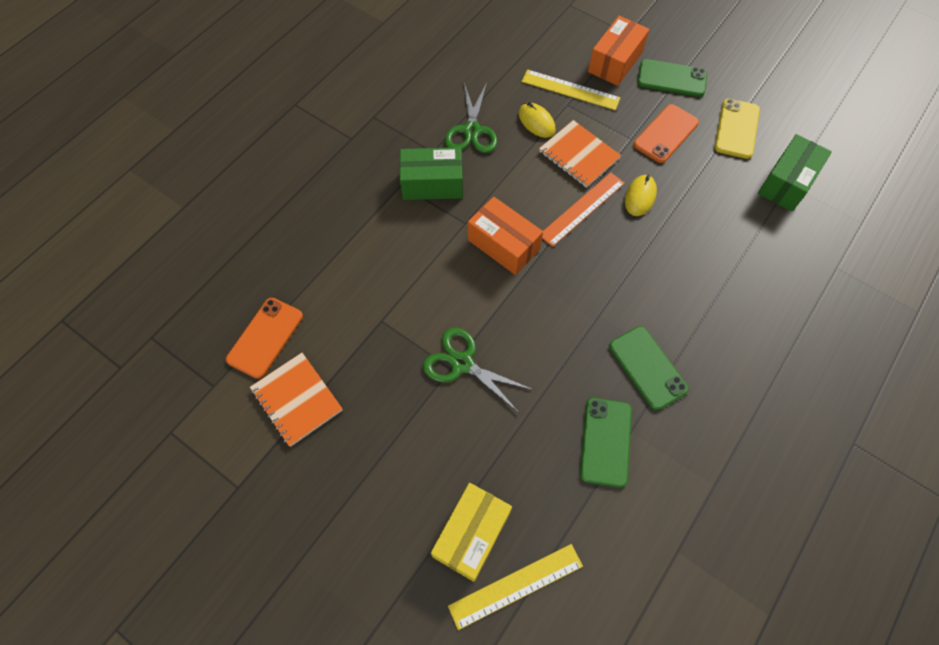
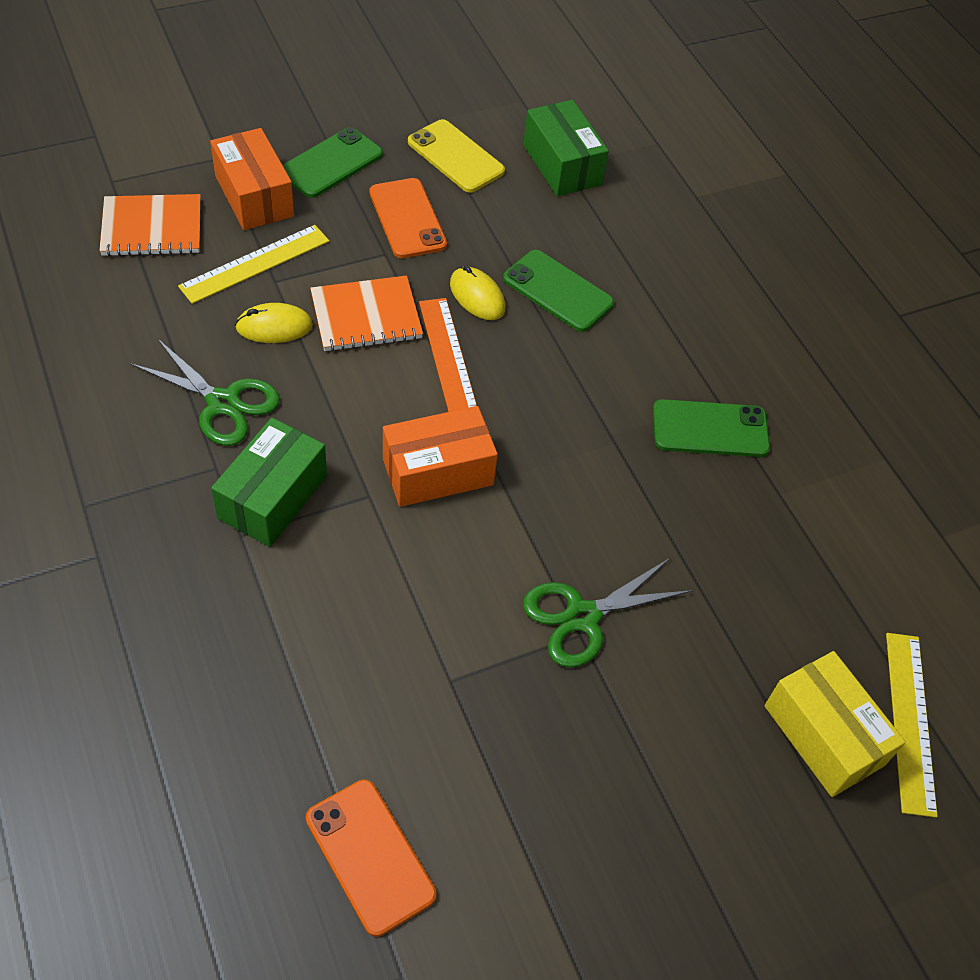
camera: 65 degrees left, 10 degrees down
(297, 400) = (506, 859): orange notebook -> orange notebook (152, 228)
(605, 442) = (779, 525): green phone -> green phone (557, 291)

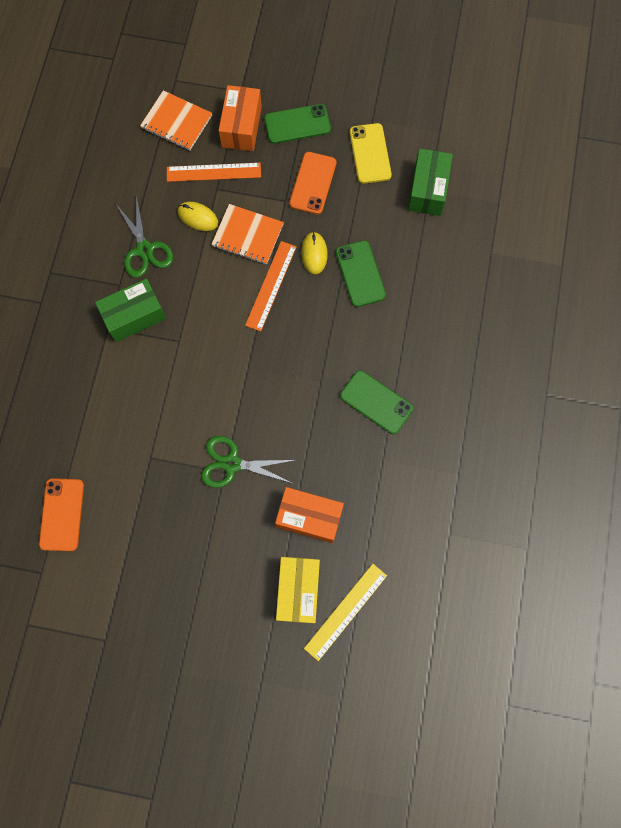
camera: 40 degrees right, 20 degrees up
(255, 263) = (213, 172): yellow ruler -> orange ruler
(438, 472) = (220, 347): orange box -> orange box (309, 517)

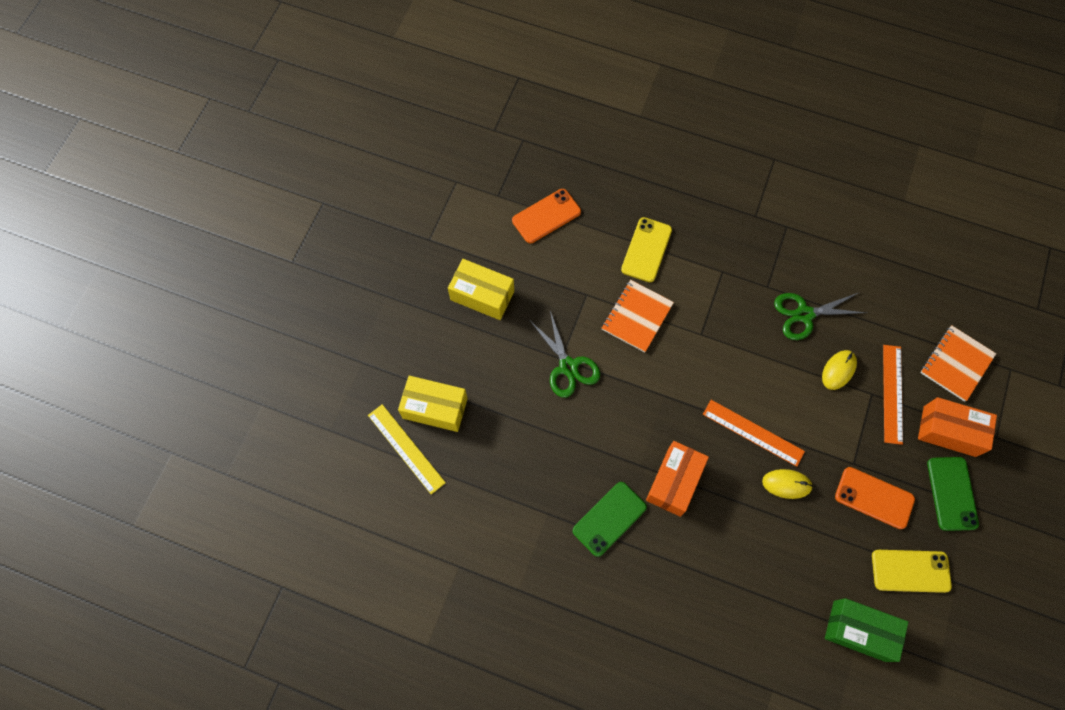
camera: 100 degrees right, 5 degrees down
(62, 514) = (546, 216): orange phone -> orange phone turned 45 degrees counterclockwise
(91, 404) = (646, 250): none -> yellow phone
(134, 316) = (732, 296): green box -> none
(165, 566) = (482, 295): none -> yellow box
(232, 463) = (568, 366): green scissors -> green scissors turned 135 degrees clockwise
(248, 235) = (814, 418): orange notebook -> orange notebook (637, 317)
(309, 517) = (502, 430): orange box -> orange box (674, 482)
(360, 274) = (758, 530): green phone -> none

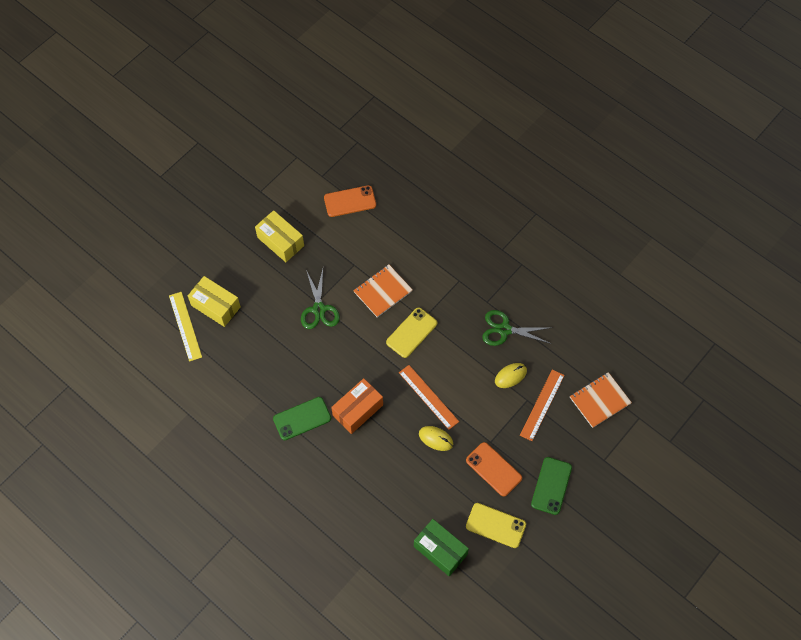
camera: 20 degrees right, 5 degrees down
(646, 250) = (411, 247): yellow phone -> yellow phone (411, 332)
(949, 431) = (571, 444): orange box -> none

